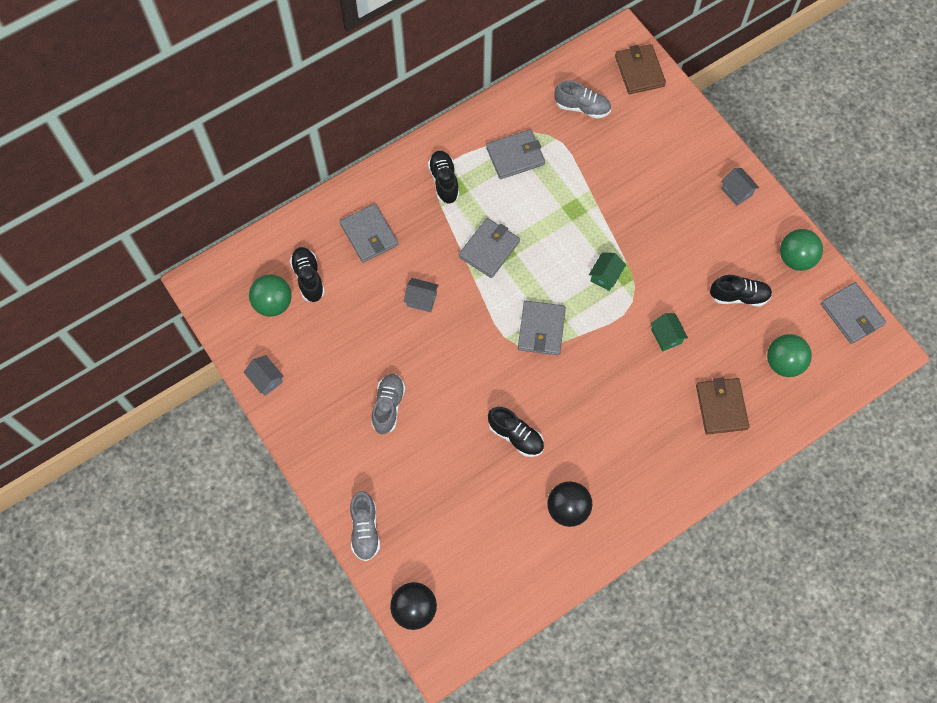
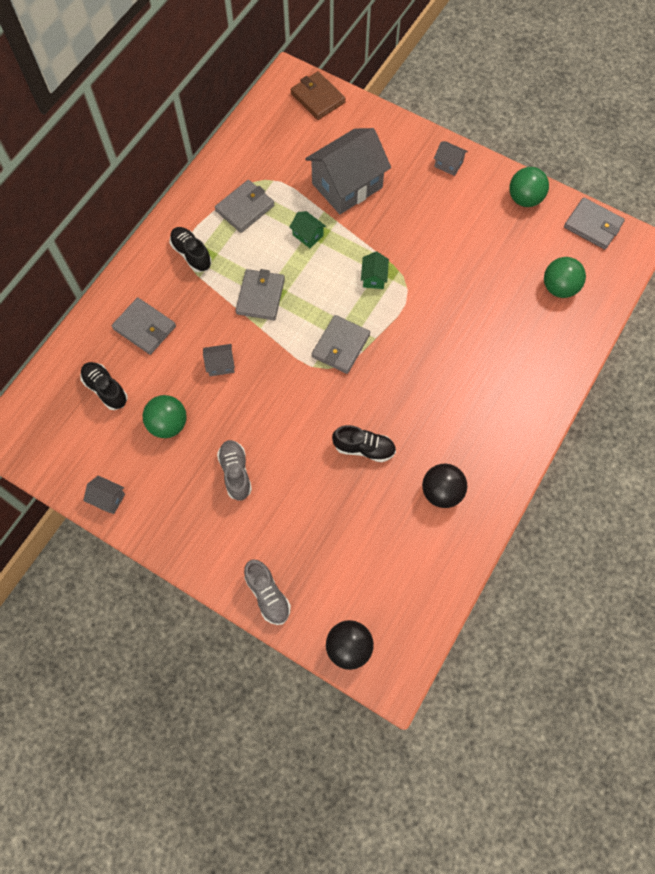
camera: 25 degrees left, 0 degrees up
(273, 303) = (82, 426): green ball -> green ball (168, 424)
(541, 329) = (341, 346): grey wallet -> grey wallet turned 45 degrees clockwise
(582, 107) = (283, 145): grey shoe -> none
(624, 173) = (347, 185): none -> grey house
(666, 336) = (451, 307): green house -> green house (308, 235)
(721, 407) = (527, 346): brown wallet -> none
(739, 296) = (494, 248): black shoe -> none

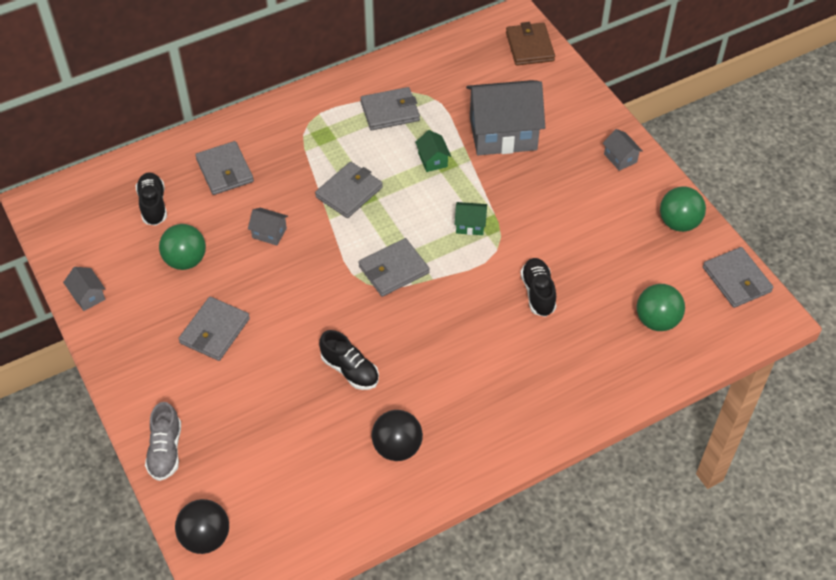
camera: 30 degrees right, 15 degrees down
(191, 254) = (312, 128): black shoe -> black shoe (538, 293)
(235, 472) = (215, 331): grey shoe -> grey wallet
(374, 278) = (470, 225): green house -> green house turned 60 degrees clockwise

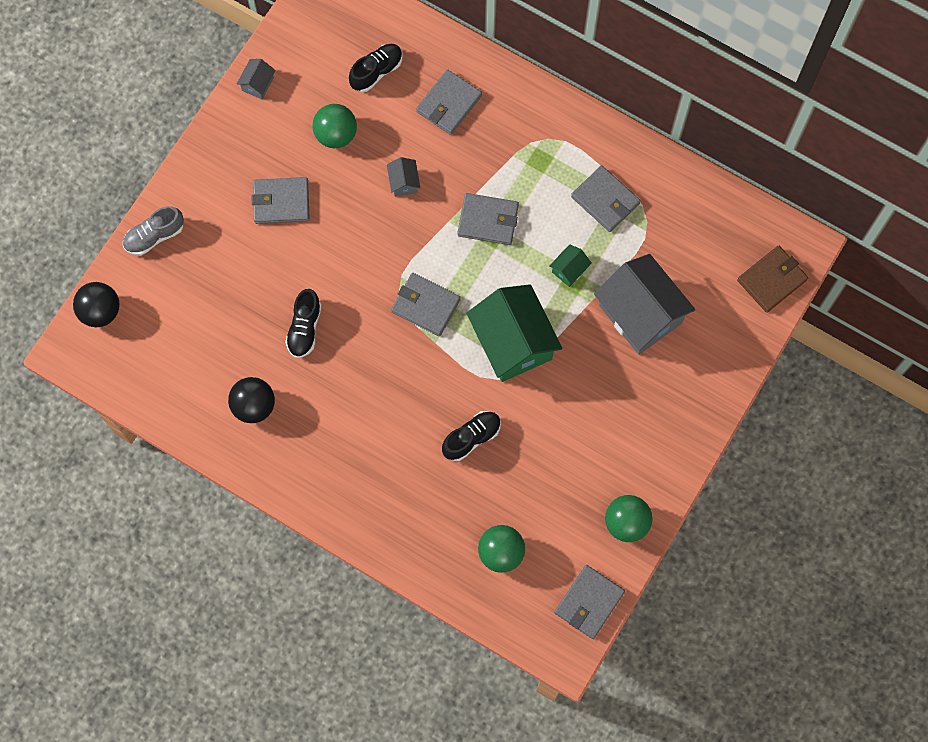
camera: 60 degrees right, 20 degrees up
(470, 225) = (513, 342): green house -> green house, size x2.36
(620, 158) = (675, 434): grey house -> none

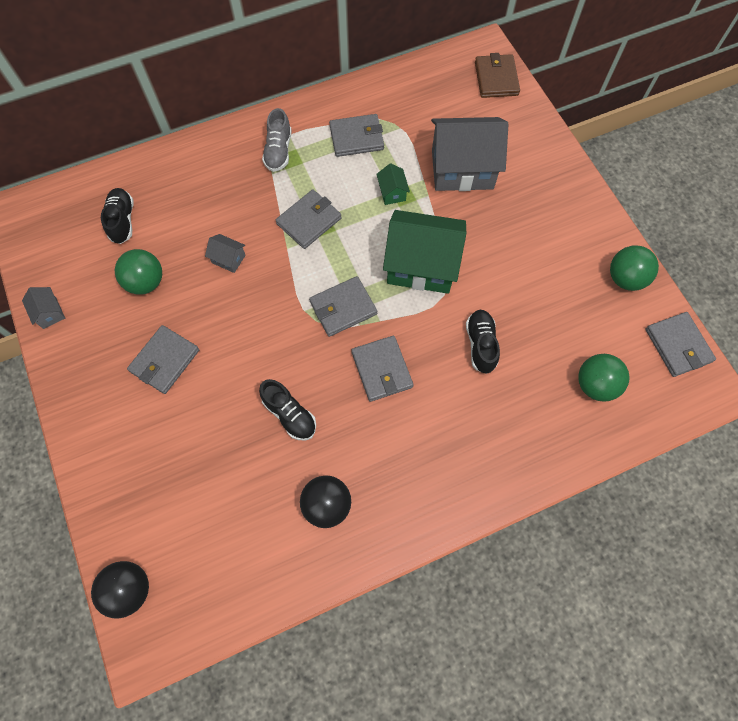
camera: 55 degrees left, 5 degrees down
(154, 236) = (102, 489): grey shoe -> grey shoe (278, 151)
(449, 104) = (194, 189): grey wallet -> grey wallet (382, 369)

